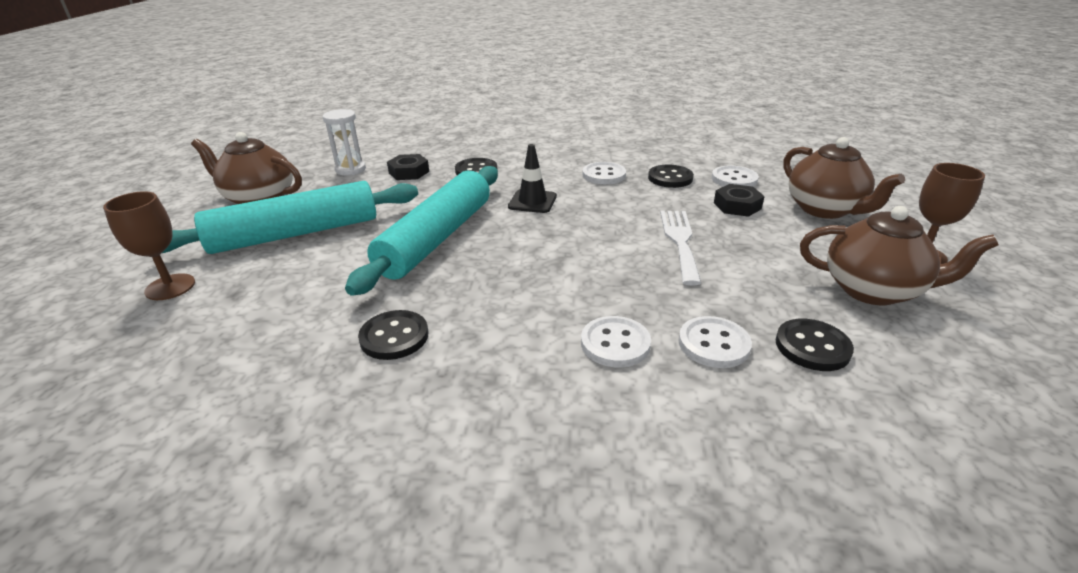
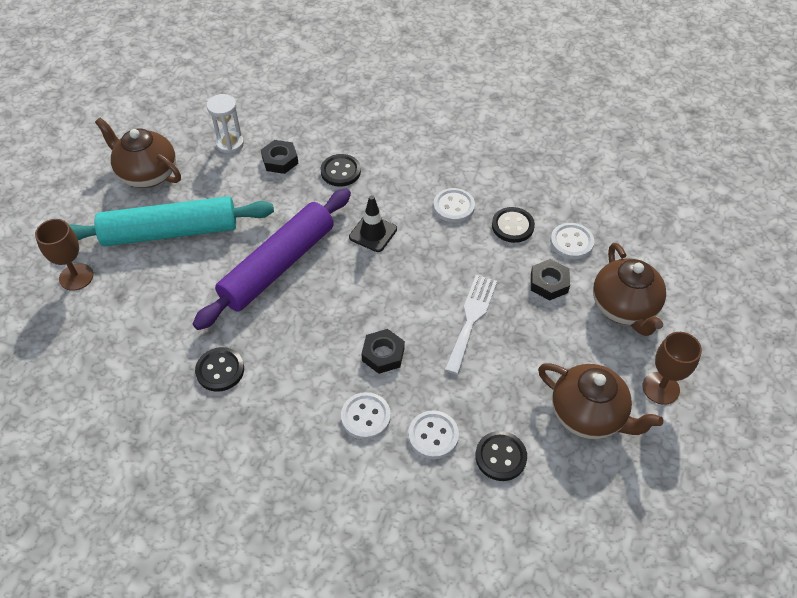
camera: 15 degrees right, 20 degrees up
(436, 238) = (278, 265): turquoise rolling pin -> purple rolling pin
(600, 284) = (383, 354): none -> black nut

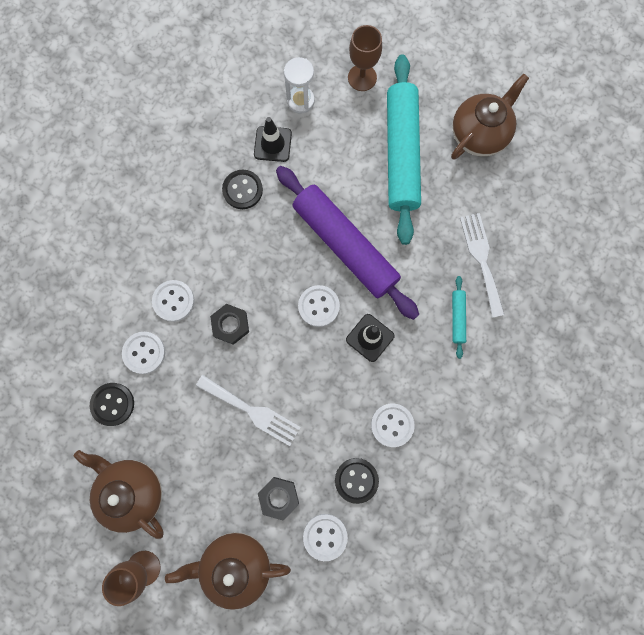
camera: 100 degrees right, 25 degrees up
(160, 349) = (272, 144): none -> black traffic cone
(230, 144) = (512, 212): white hourglass -> white hourglass (300, 101)
(280, 160) = (481, 259): black nut -> white fork
(340, 171) = (457, 318): black button -> turquoise rolling pin
(348, 279) = (318, 306): none -> white button
(588, 415) = (132, 491): brown teapot -> brown teapot turned 90 degrees clockwise

